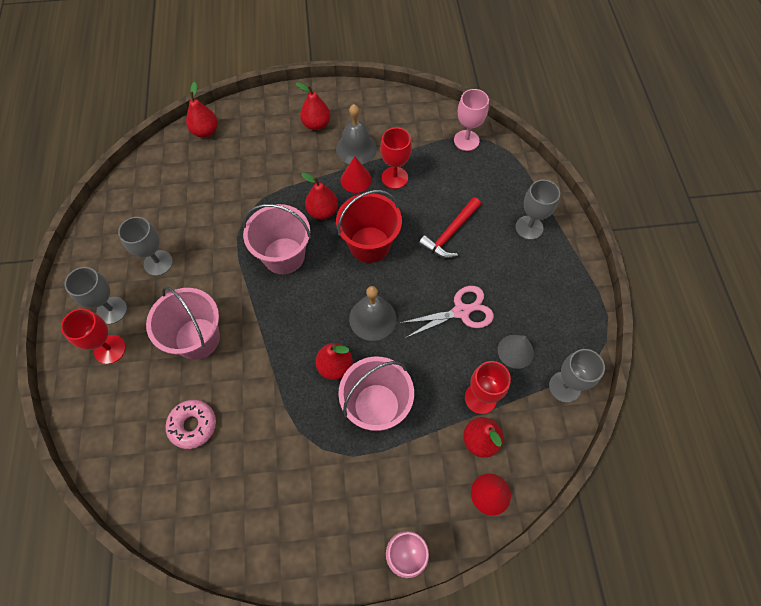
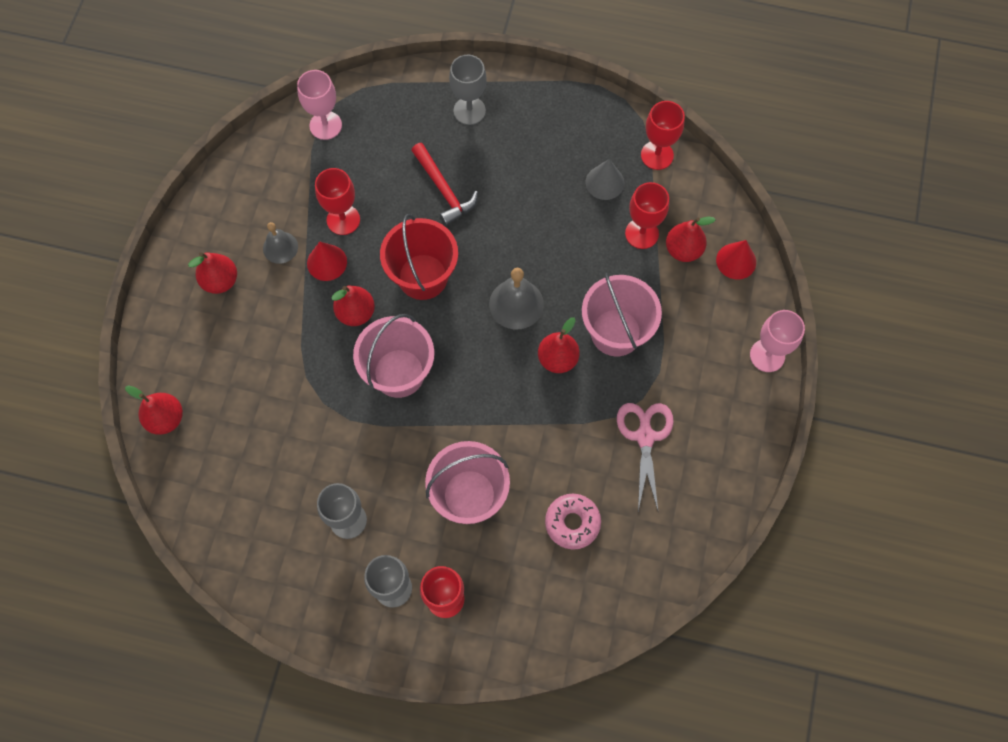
camera: 70 degrees left, 5 degrees up
(356, 148) = (280, 247): grey bell -> grey bell, size x0.66
(461, 311) = (542, 215): pink scissors -> pink scissors (645, 437)
(564, 387) = (657, 155): grey goblet -> red goblet

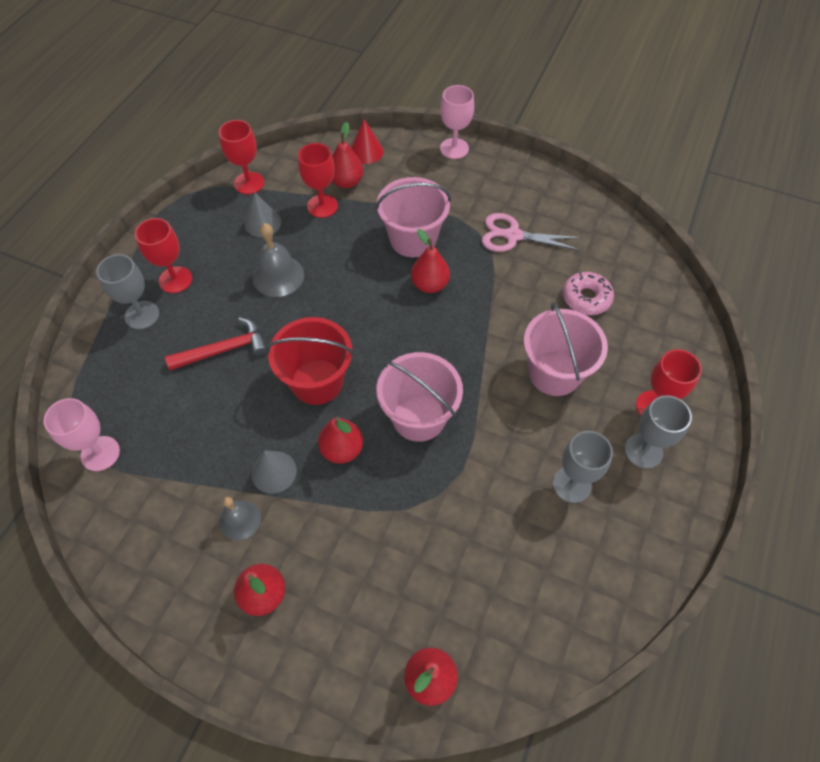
camera: 80 degrees left, 10 degrees down
(327, 262) = (274, 472): red cone -> grey cone
(343, 220) = (227, 449): red goblet -> red goblet (175, 280)
(516, 304) = (367, 307): grey bell -> grey bell (278, 276)

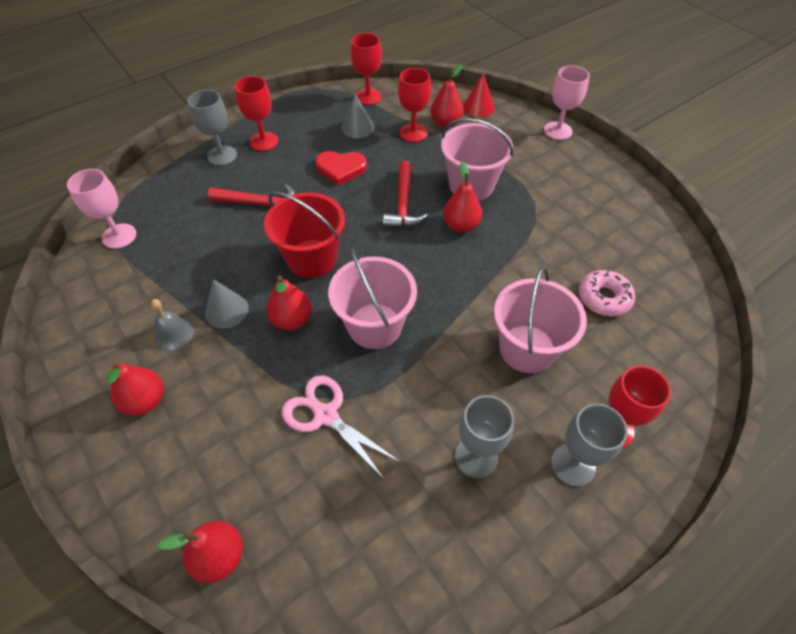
camera: 30 degrees right, 5 degrees down
(278, 276) = (341, 169): grey bell -> red heart
(364, 286) = (403, 204): none -> red hammer
(513, 235) = (565, 217): pink scissors -> pink scissors (326, 415)

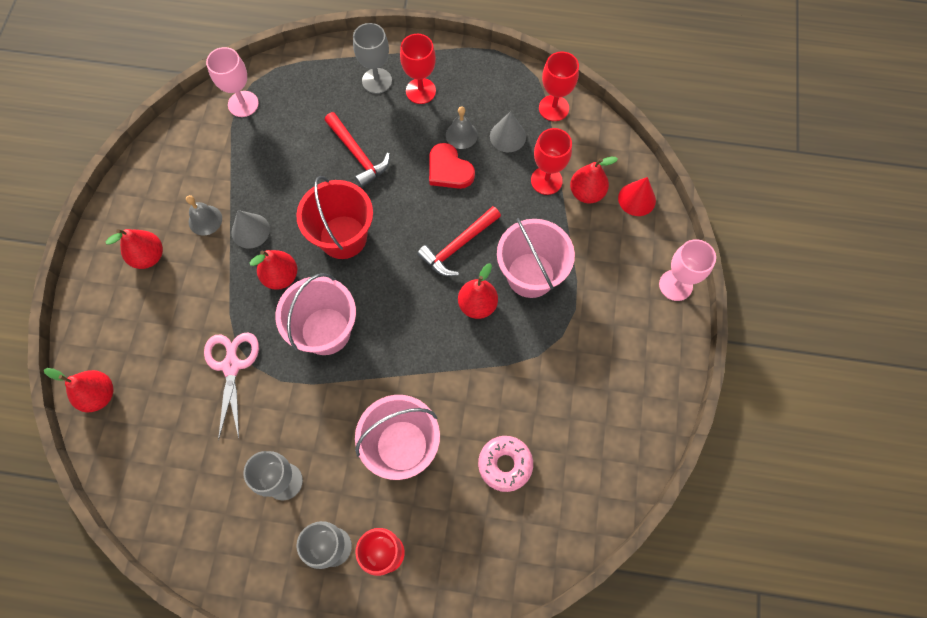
camera: 45 degrees right, 15 degrees up
(325, 146) = (461, 135): none -> grey bell

